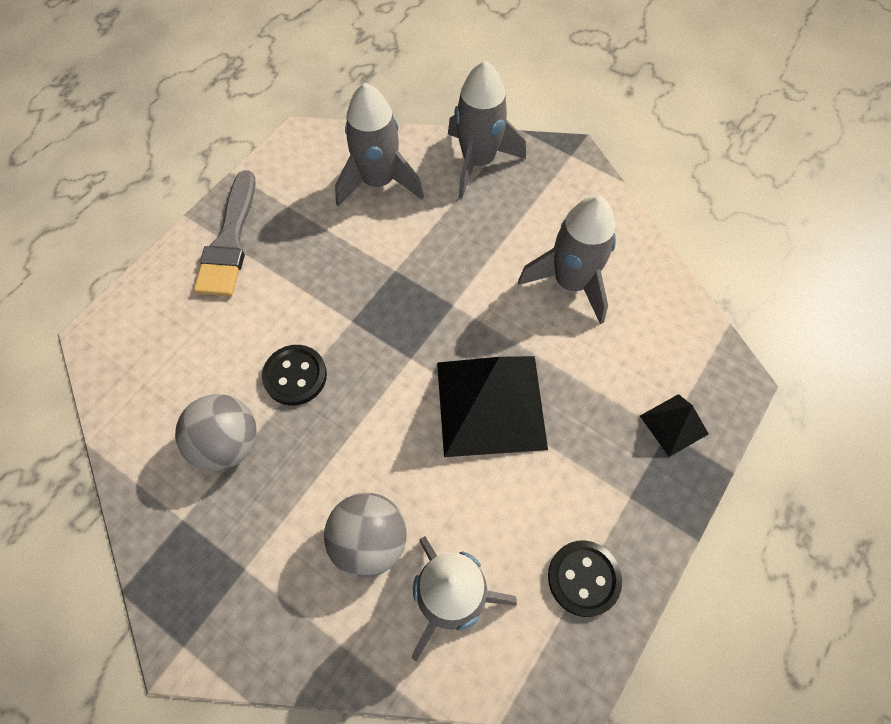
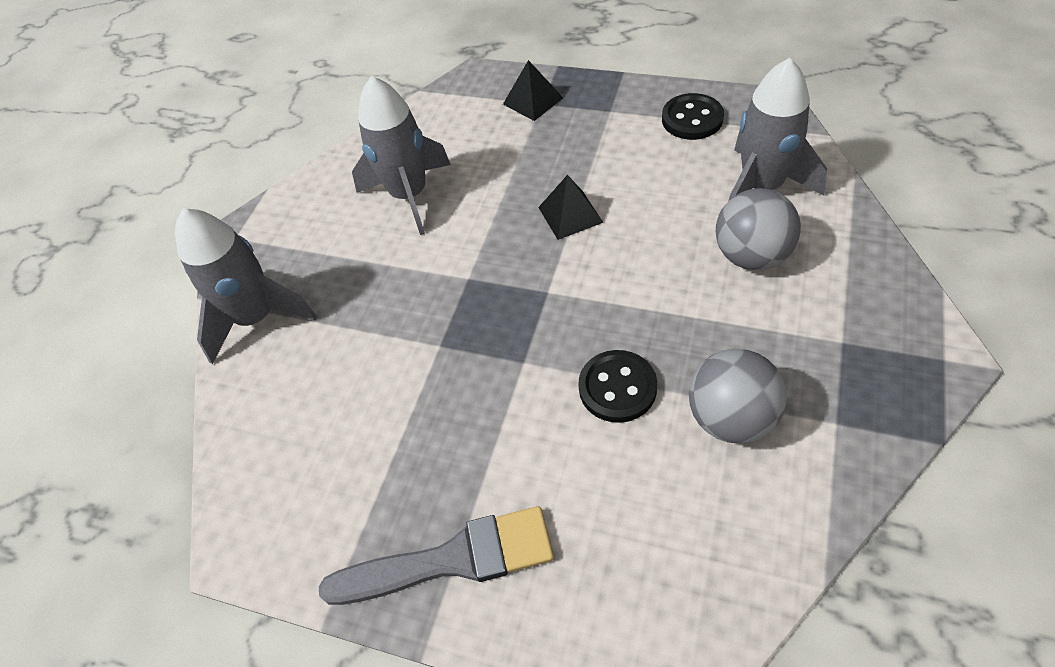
camera: 100 degrees left, 10 degrees down
(378, 182) = (307, 412): grey rocket -> none
(490, 404) = (570, 215): black pyramid -> black pyramid, size x0.48

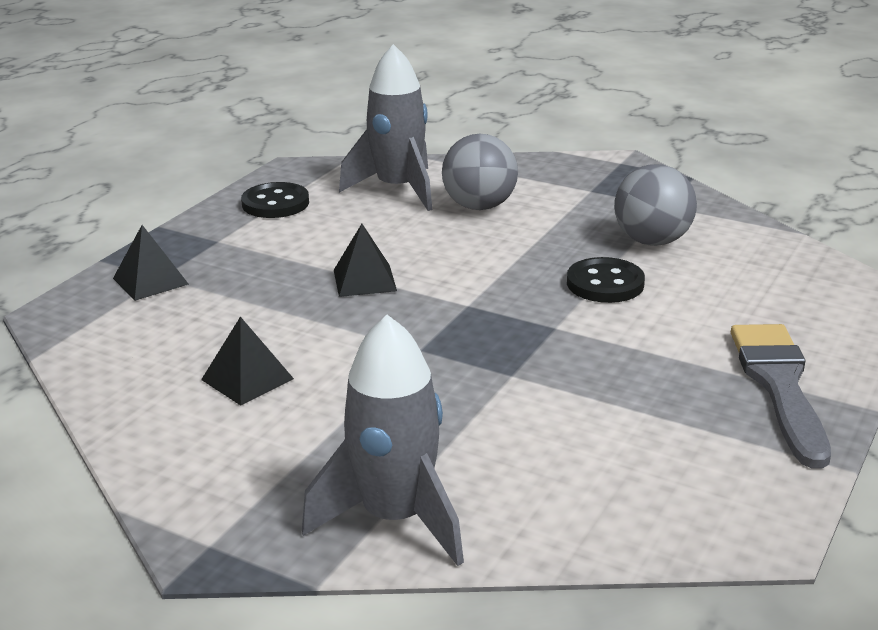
camera: 85 degrees left, 25 degrees down
(409, 195) = (247, 379): grey rocket -> black pyramid

